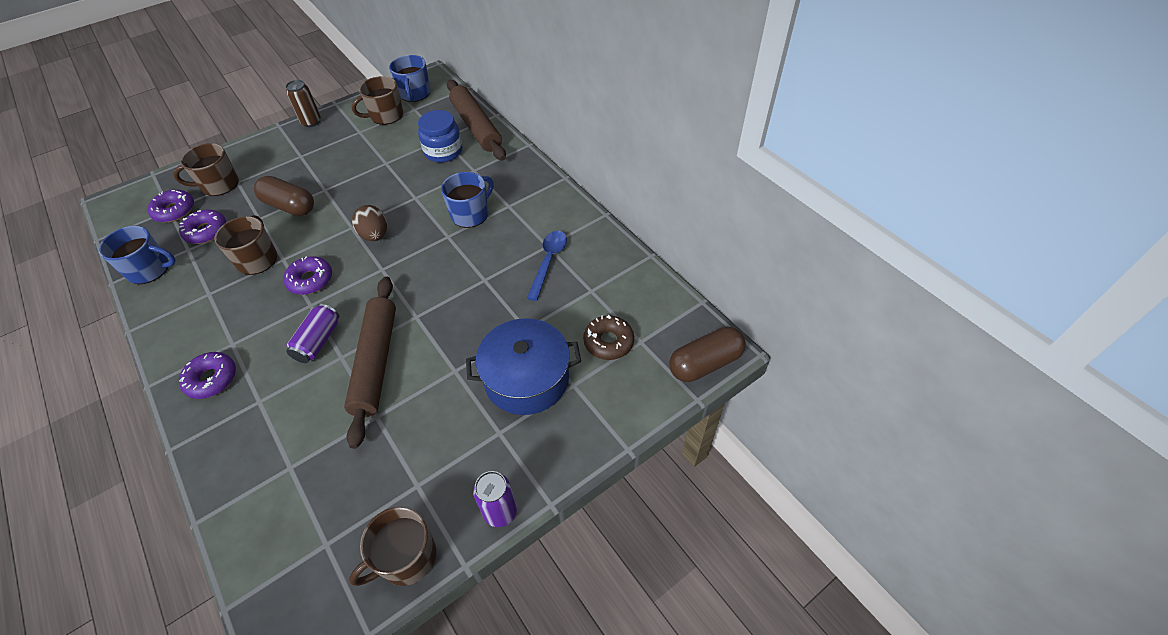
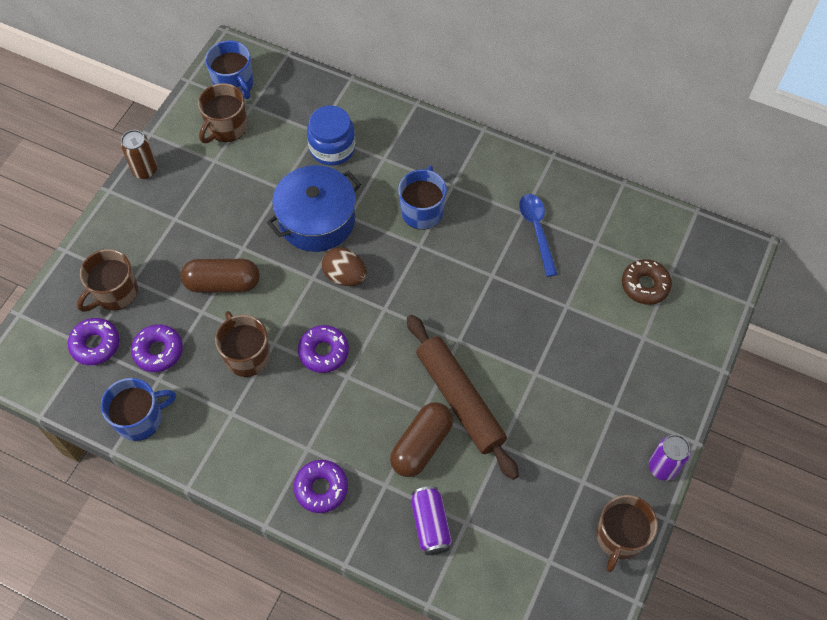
camera: 30 degrees left, 10 degrees up
(318, 341) = (388, 406): purple can -> purple can (430, 525)
(476, 126) = (342, 102): brown rolling pin -> none
(526, 378) = (601, 351): blue pot -> blue pot (317, 220)
(705, 363) = (734, 268): brown capsule -> brown capsule (421, 445)

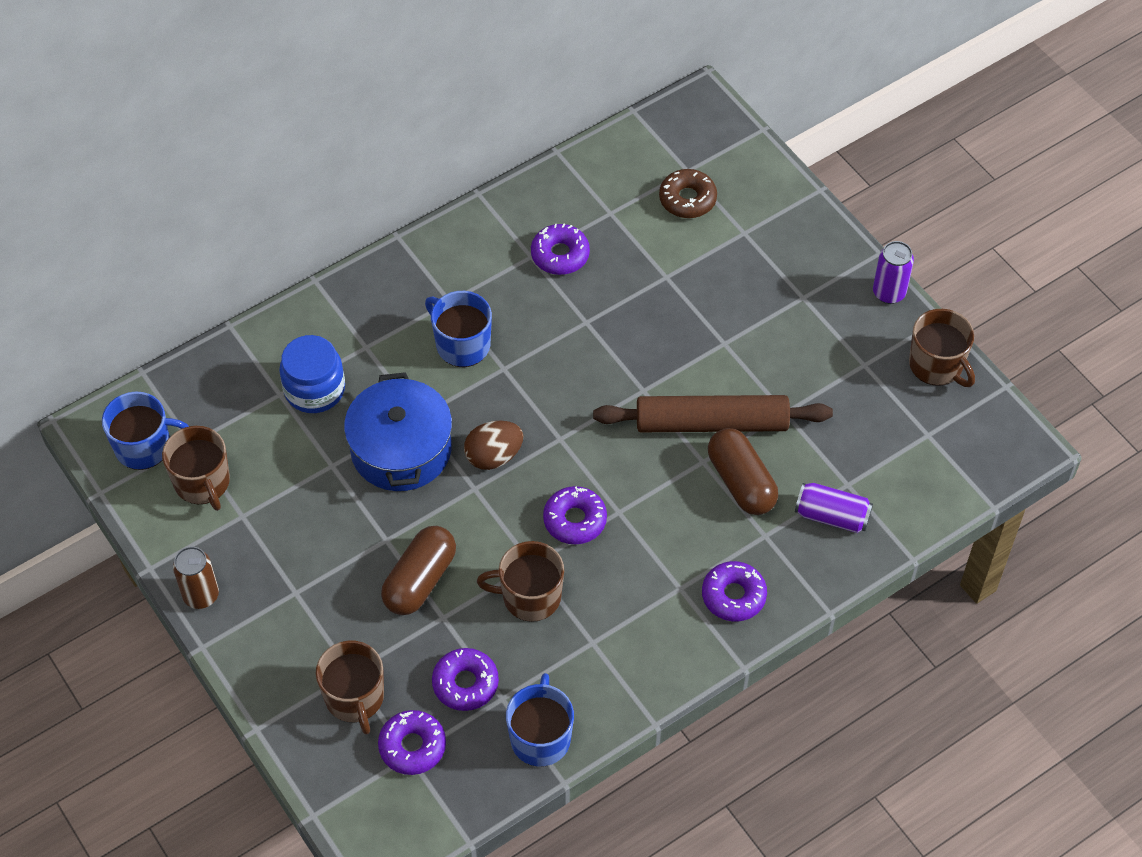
camera: 60 degrees left, 5 degrees down
(537, 230) = (560, 255): blue spoon -> purple donut

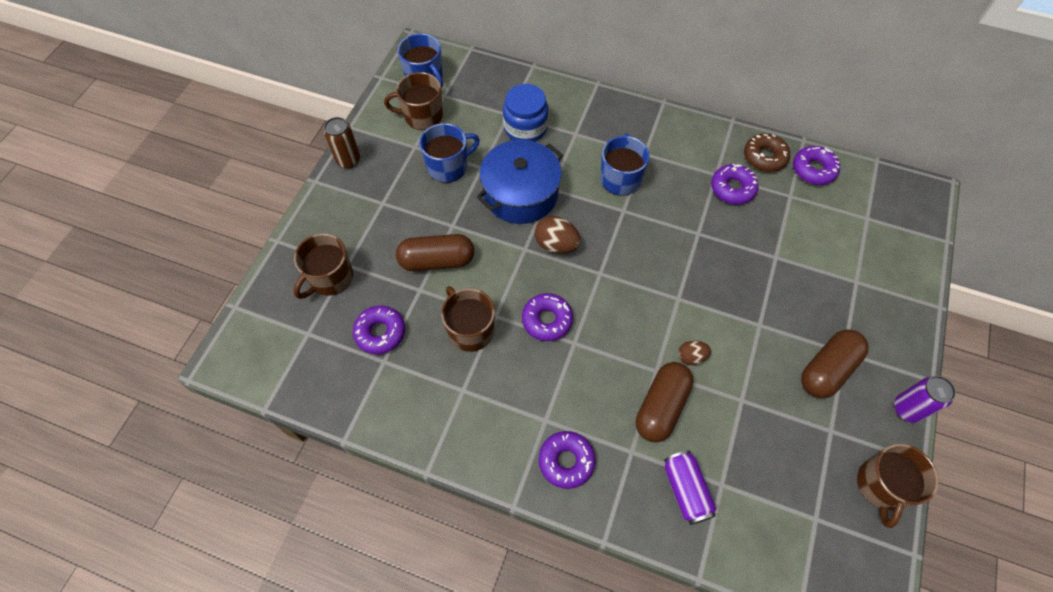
camera: 55 degrees right, 5 degrees up
(202, 482) = (422, 116): brown mug -> brown mug turned 60 degrees clockwise
(412, 746) = (315, 331): purple donut -> purple donut (813, 170)
(540, 737) = (369, 403): blue mug -> blue mug (448, 166)
(687, 199) = (846, 232): brown donut -> brown donut (764, 157)
(711, 423) = (691, 357): brown rolling pin -> brown egg
(808, 323) = (827, 369): none -> brown capsule

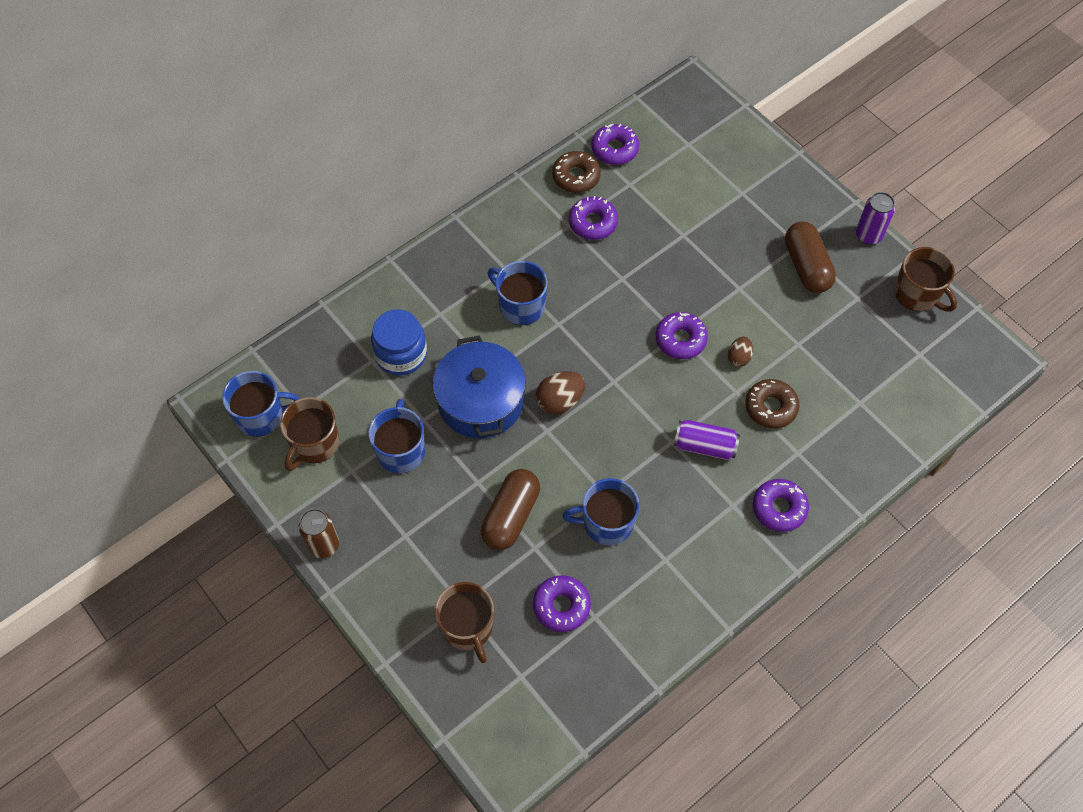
camera: 60 degrees left, 0 degrees up
(470, 330) = (606, 523): brown mug -> blue mug
(547, 320) = (636, 452): purple donut -> purple donut (680, 339)
(661, 407) = (770, 407): brown capsule -> brown donut
(686, 490) = (851, 431): purple can -> purple can (704, 446)

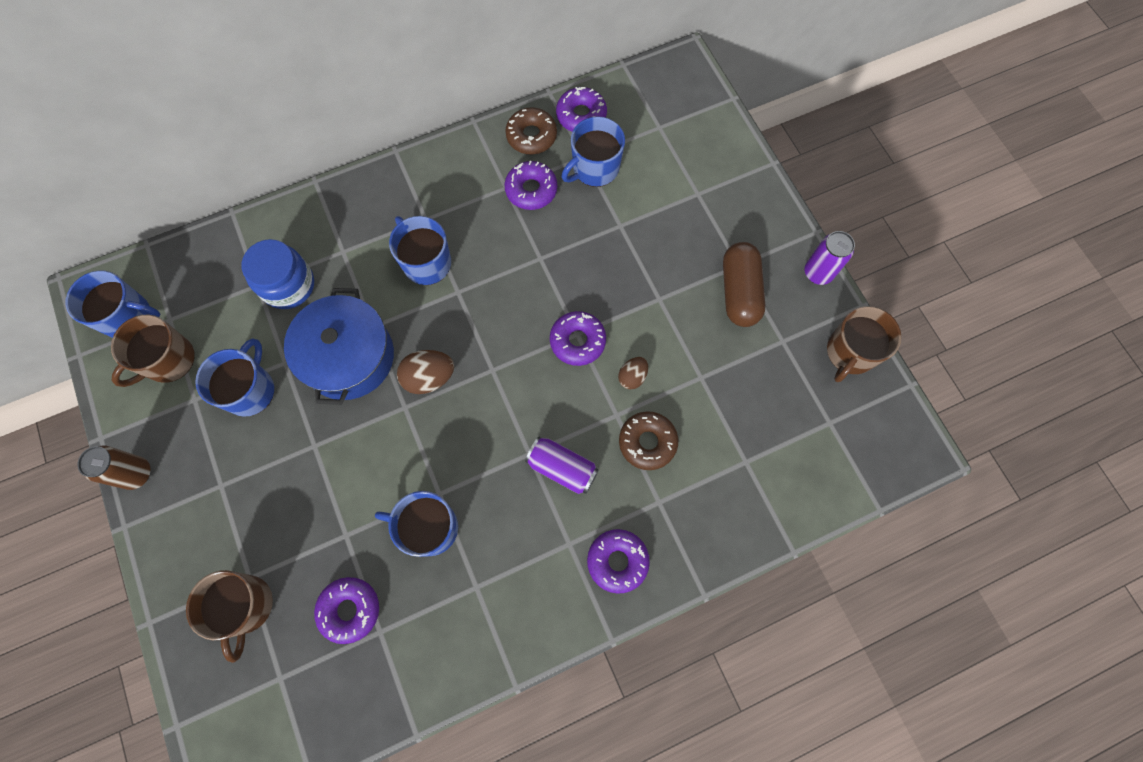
camera: 15 degrees right, 10 degrees up
(511, 516) = (334, 493): brown capsule -> none
(643, 192) = (594, 168): none -> blue mug
(917, 293) = (850, 352): brown mug -> brown mug turned 60 degrees clockwise

